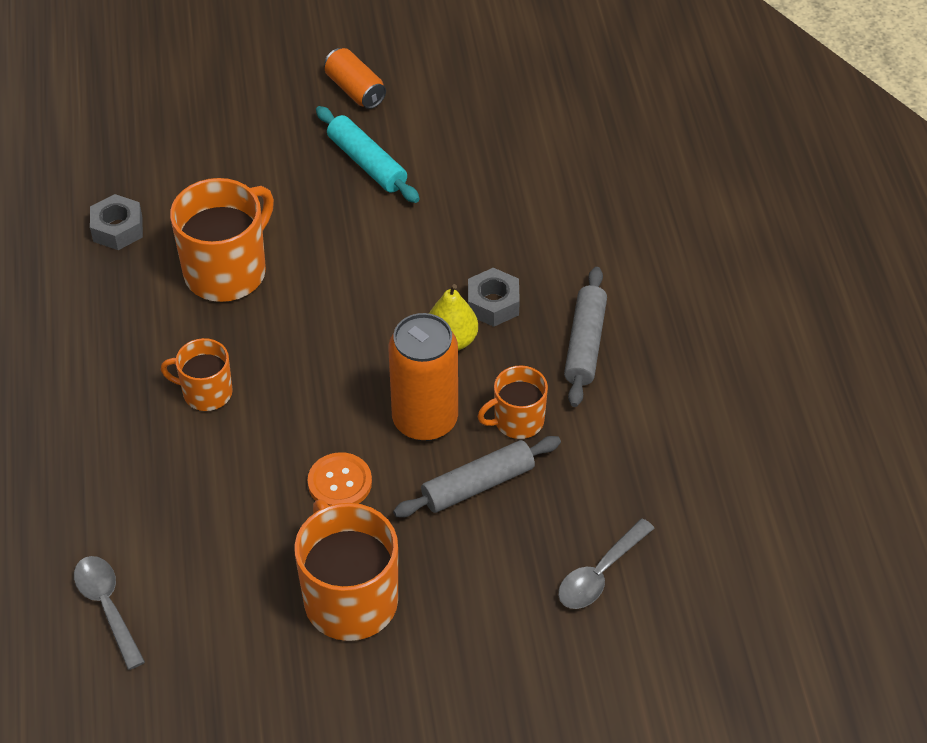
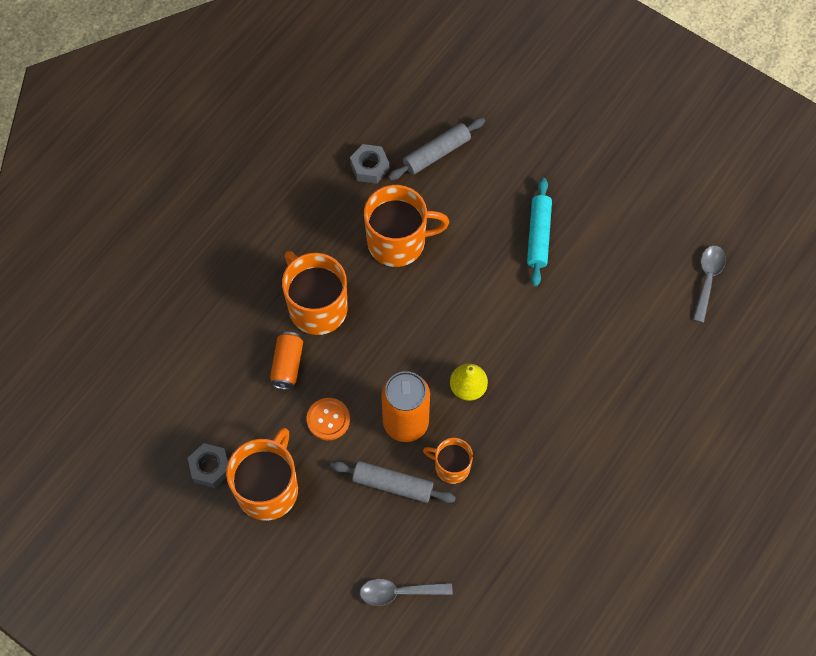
camera: 45 degrees right, 15 degrees up
(107, 606) = (159, 387): grey spoon -> grey spoon (707, 279)
(206, 392) = (317, 307): orange mug -> orange mug, size x1.76
(355, 90) = (581, 181): orange can -> orange can (287, 365)
(493, 304) = (513, 385): grey nut -> grey nut (210, 467)
(585, 344) = (535, 454): grey rolling pin -> grey rolling pin (436, 153)

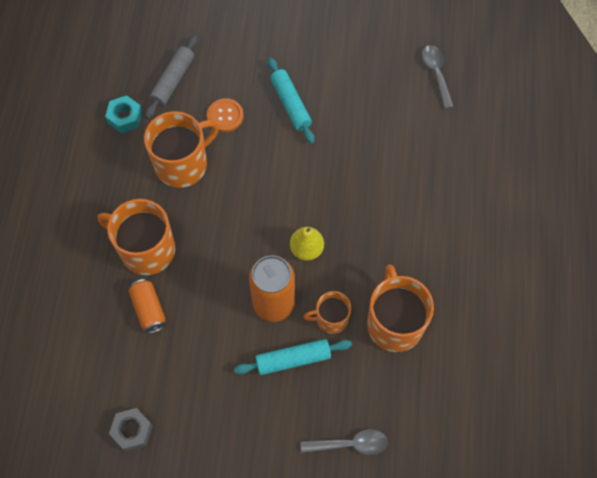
camera: 30 degrees left, 0 degrees up
(268, 489) = (192, 420): orange mug -> orange mug (394, 323)
(328, 419) = (209, 335): orange button -> orange button (225, 116)
(369, 167) = (125, 117): grey nut -> turquoise nut
(392, 484) = (293, 359): grey rolling pin -> turquoise rolling pin
(399, 592) = (350, 444): grey spoon -> grey spoon turned 150 degrees counterclockwise

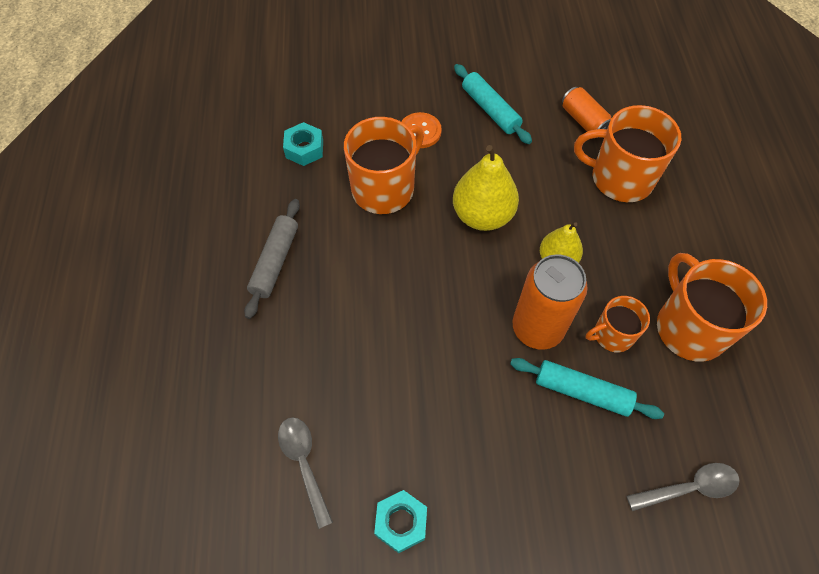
camera: 10 degrees left, 5 degrees down
(132, 431) = (401, 522): grey nut -> turquoise nut
(146, 249) = (364, 290): orange mug -> orange mug (620, 178)
(149, 309) = (385, 361): orange can -> orange can (584, 121)
(173, 81) = (351, 104): grey rolling pin -> grey rolling pin (275, 262)
(257, 201) = (482, 215): none -> yellow pear
(293, 359) = (582, 392): turquoise rolling pin -> turquoise rolling pin turned 45 degrees clockwise
(436, 73) = (638, 59): grey spoon -> grey spoon (304, 463)

